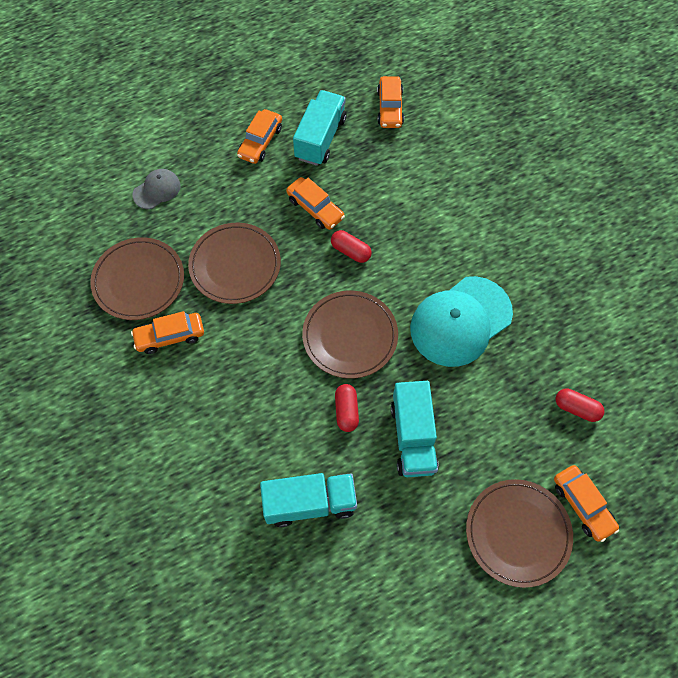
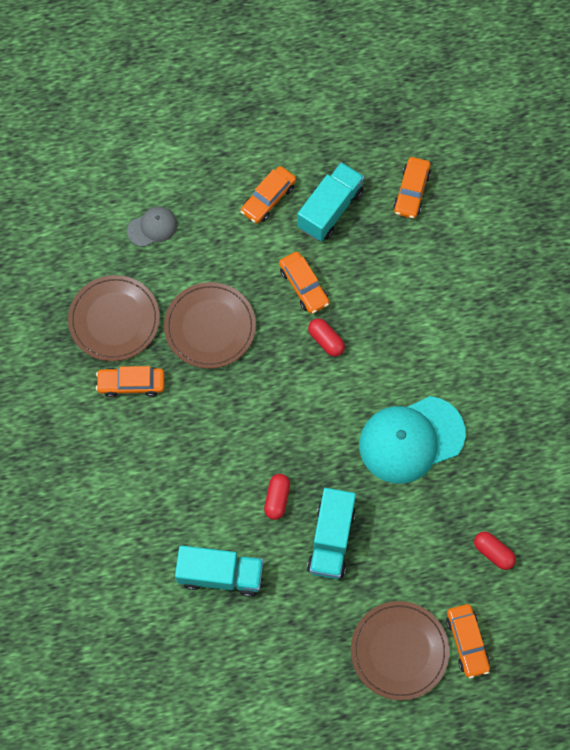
camera: 15 degrees right, 5 degrees up
(350, 336) = (301, 427): brown plate -> none

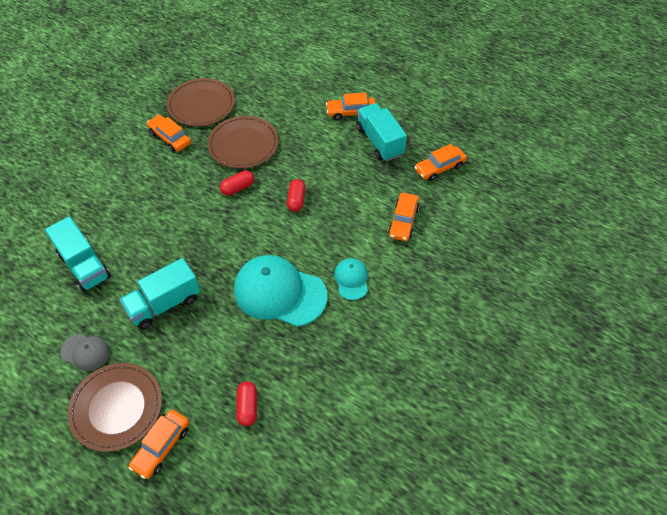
camera: 45 degrees right, 15 degrees down
(152, 227) = (274, 81): grey cap -> grey cap (85, 352)
(277, 499) = (165, 255): red capsule -> red capsule (238, 188)
(303, 286) = (318, 165): orange car -> orange car (403, 221)
(330, 210) = (379, 141): turquoise truck -> turquoise truck turned 105 degrees counterclockwise
(454, 373) = (351, 279): none -> turquoise cap

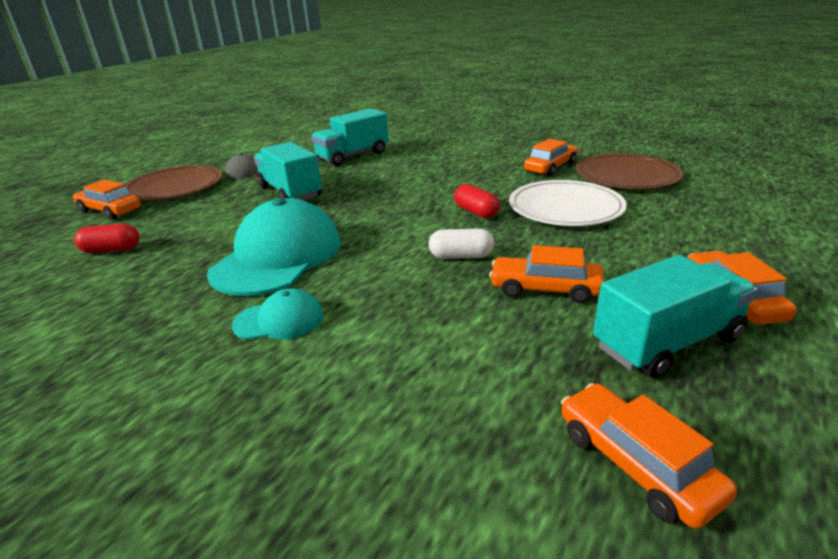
camera: 90 degrees right, 25 degrees down
(243, 144) = (565, 208): brown plate -> white plate
(296, 200) = (461, 256): red capsule -> white capsule
(403, 221) = (421, 387): orange car -> orange car (545, 289)

